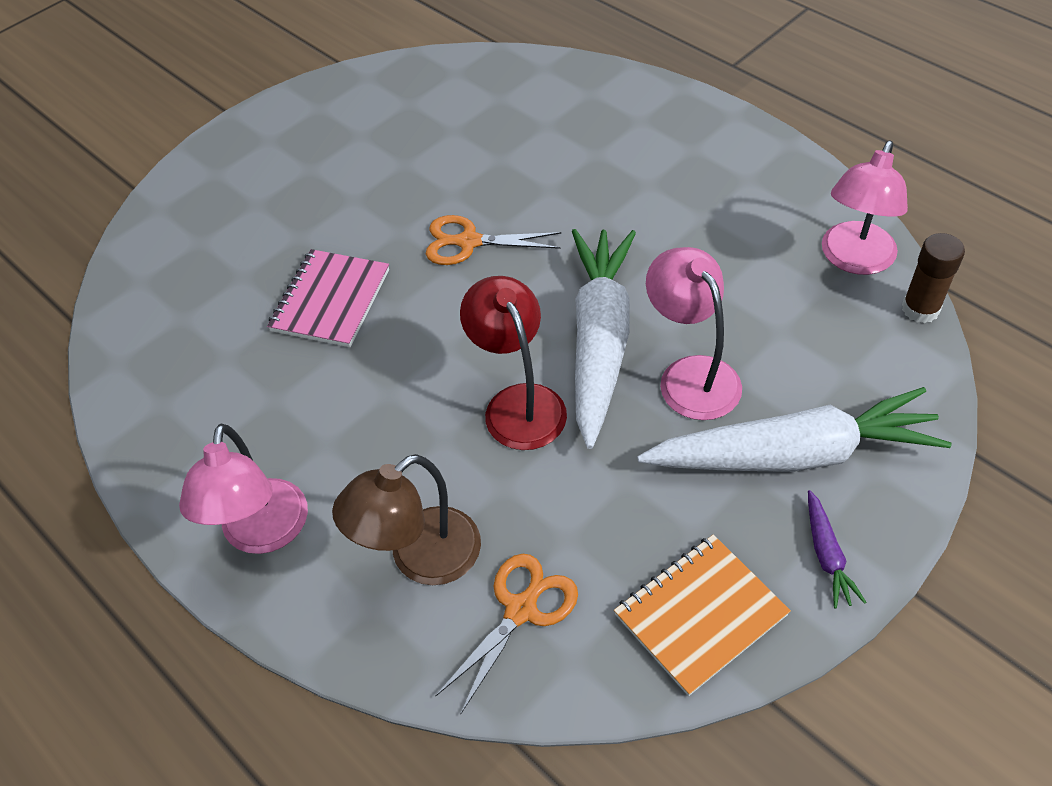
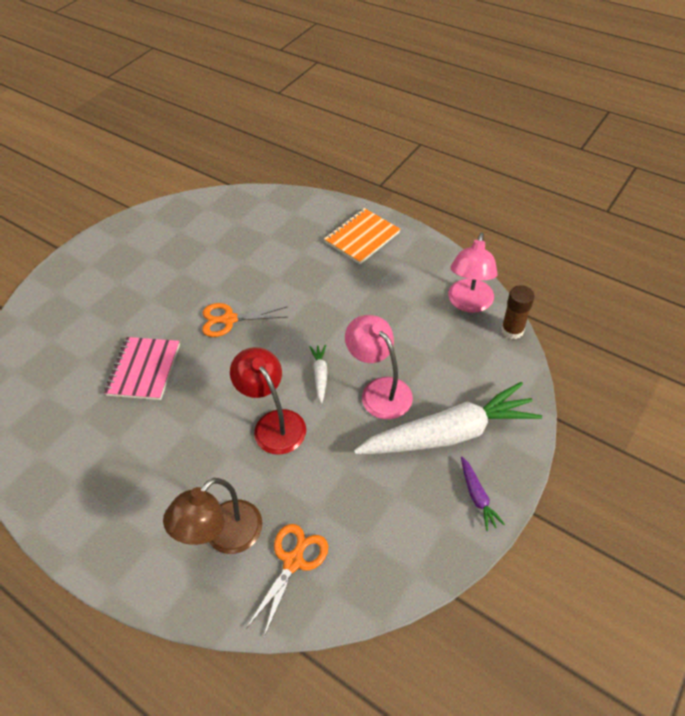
camera: 10 degrees left, 0 degrees up
(262, 534) = (118, 535): pink lamp -> none
(599, 341) = (320, 375): white carrot -> white carrot, size x0.41
(700, 615) = (406, 547): orange notebook -> orange notebook (362, 237)

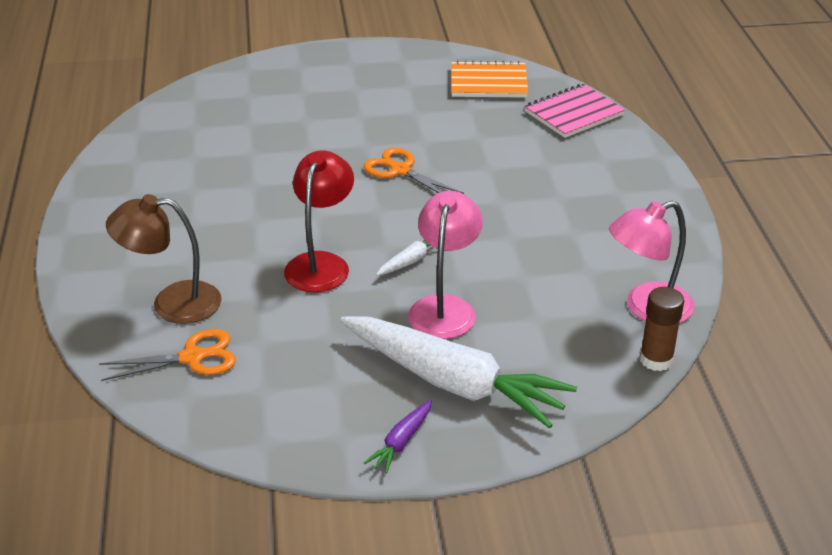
camera: 45 degrees right, 15 degrees down
(144, 369) = (282, 159): pink notebook -> pink notebook (573, 113)
(362, 237) = (625, 188): orange notebook -> orange notebook (488, 82)

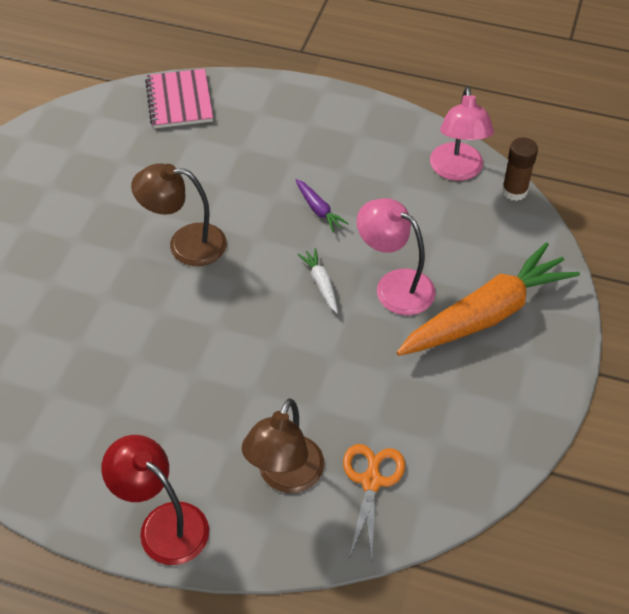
camera: 65 degrees left, 15 degrees up
(321, 263) = (290, 347): red lamp -> red lamp (163, 524)
(400, 170) = (185, 244): orange scissors -> brown lamp
(401, 442) = (538, 370): purple carrot -> purple carrot (318, 210)
(453, 382) = (486, 314): white carrot -> orange carrot
(488, 82) = (88, 132): orange notebook -> none

